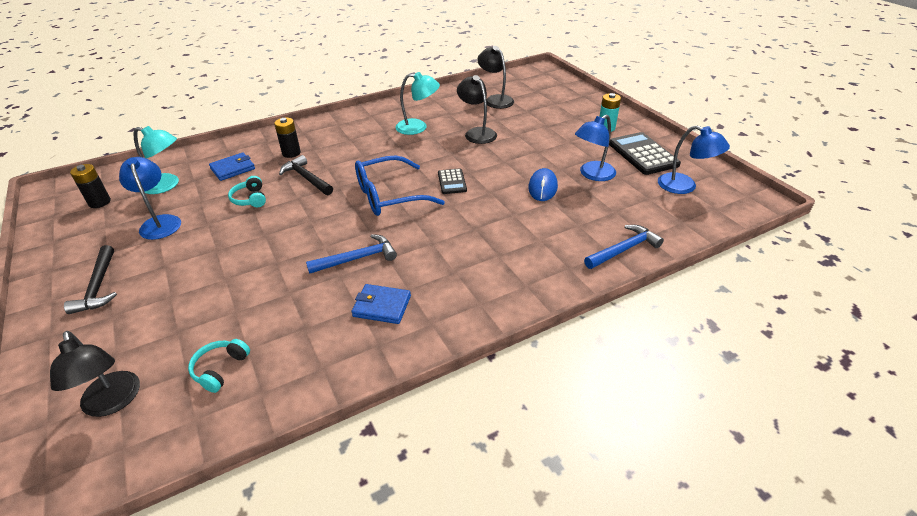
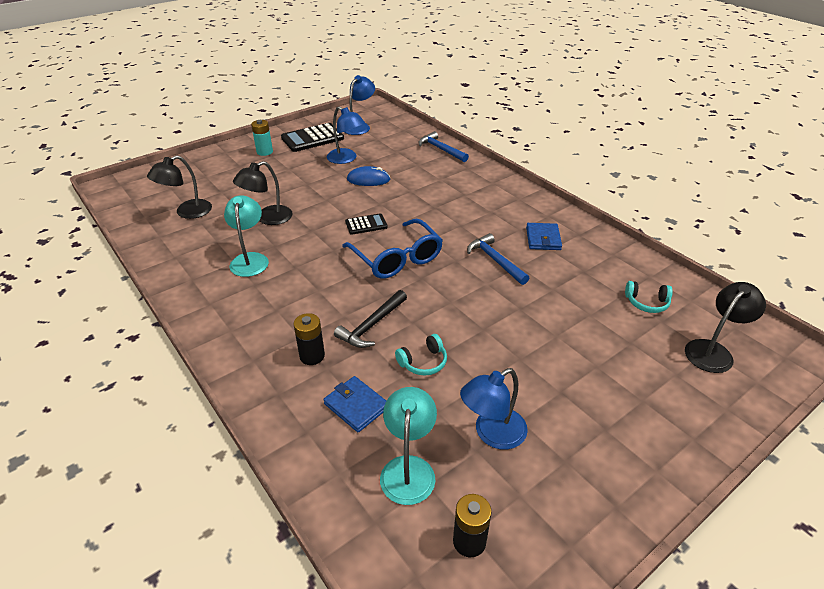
camera: 100 degrees left, 0 degrees up
(98, 286) = (616, 436): black hammer -> none

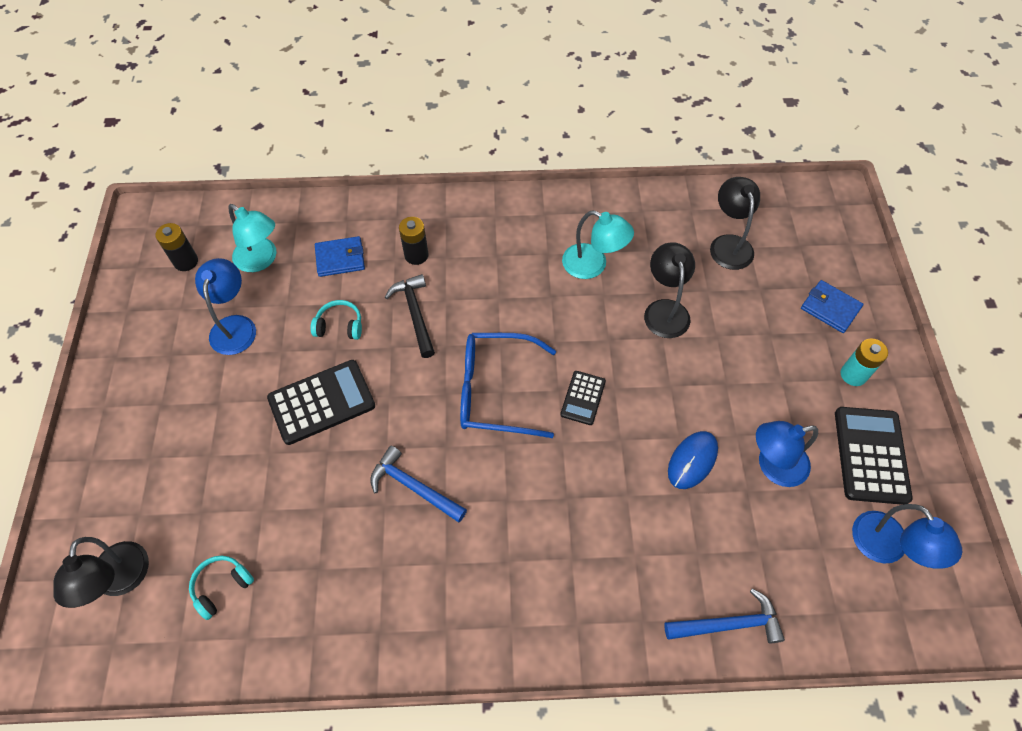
camera: 125 degrees right, 20 degrees up
(423, 362) = (339, 326): turquoise headphones -> turquoise headphones turned 90 degrees clockwise
(492, 332) = (321, 402): none -> black calculator
(495, 260) = (413, 487): blue hammer -> blue hammer turned 150 degrees counterclockwise
(543, 238) = (407, 576): blue wallet -> blue wallet (830, 308)

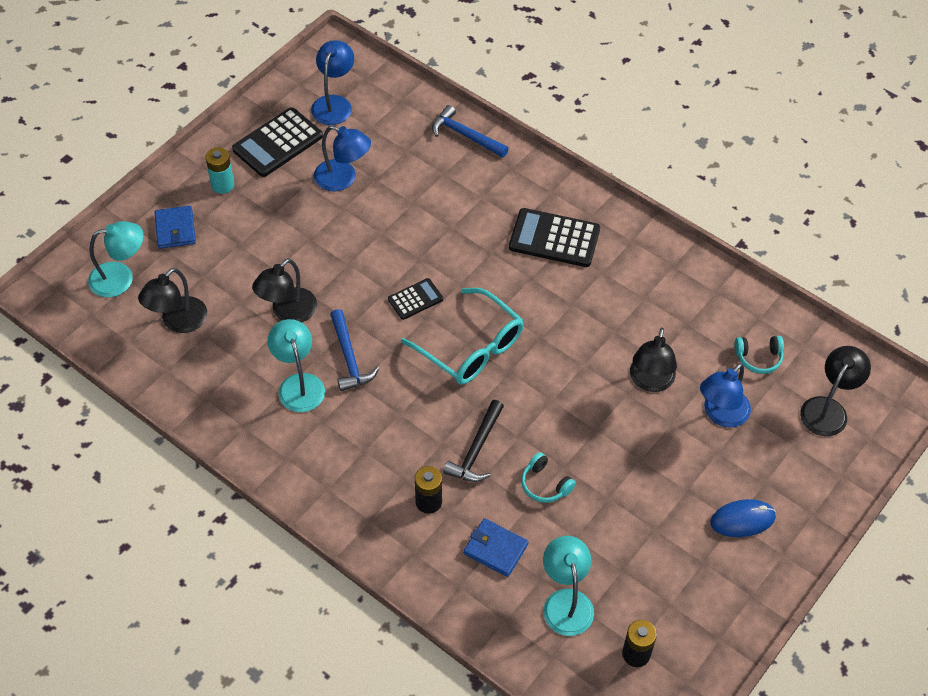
camera: 140 degrees left, 5 degrees down
(235, 326) = (632, 550): blue lamp -> blue lamp (721, 415)
(314, 478) = (650, 382): none -> black lamp
(321, 402) = (605, 432): black calculator -> black calculator (554, 238)
(413, 487) = (585, 328): blue hammer -> blue hammer (349, 358)
(495, 391) = (471, 347): blue glasses -> turquoise glasses
(692, 461) = (388, 215): blue mouse -> blue mouse (742, 520)
(810, 243) = (120, 278): none -> turquoise lamp

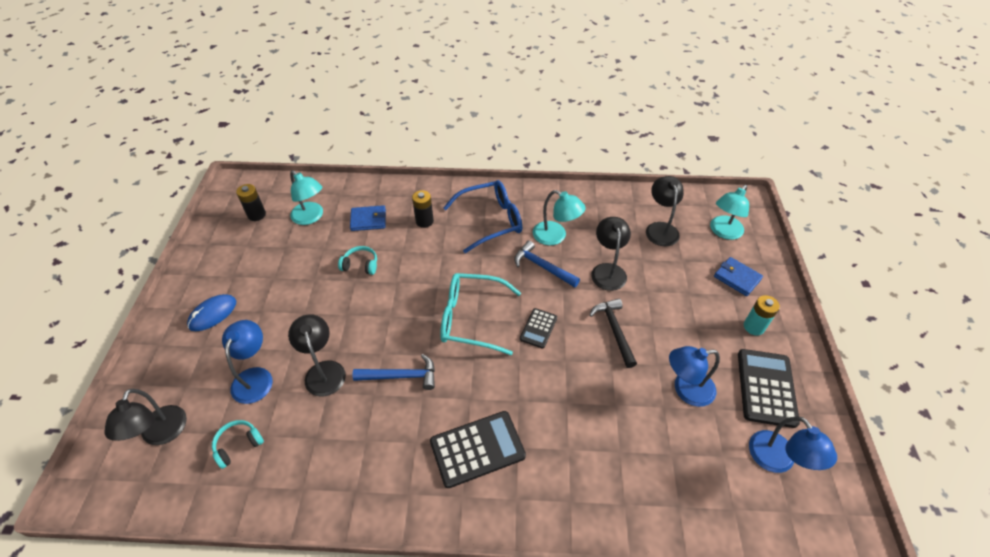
camera: 145 degrees right, 5 degrees down
(350, 452) = (490, 221): none -> blue glasses
(465, 135) = (641, 510): blue hammer -> blue hammer (401, 376)
(476, 450) = (418, 260): black hammer -> black hammer (614, 330)

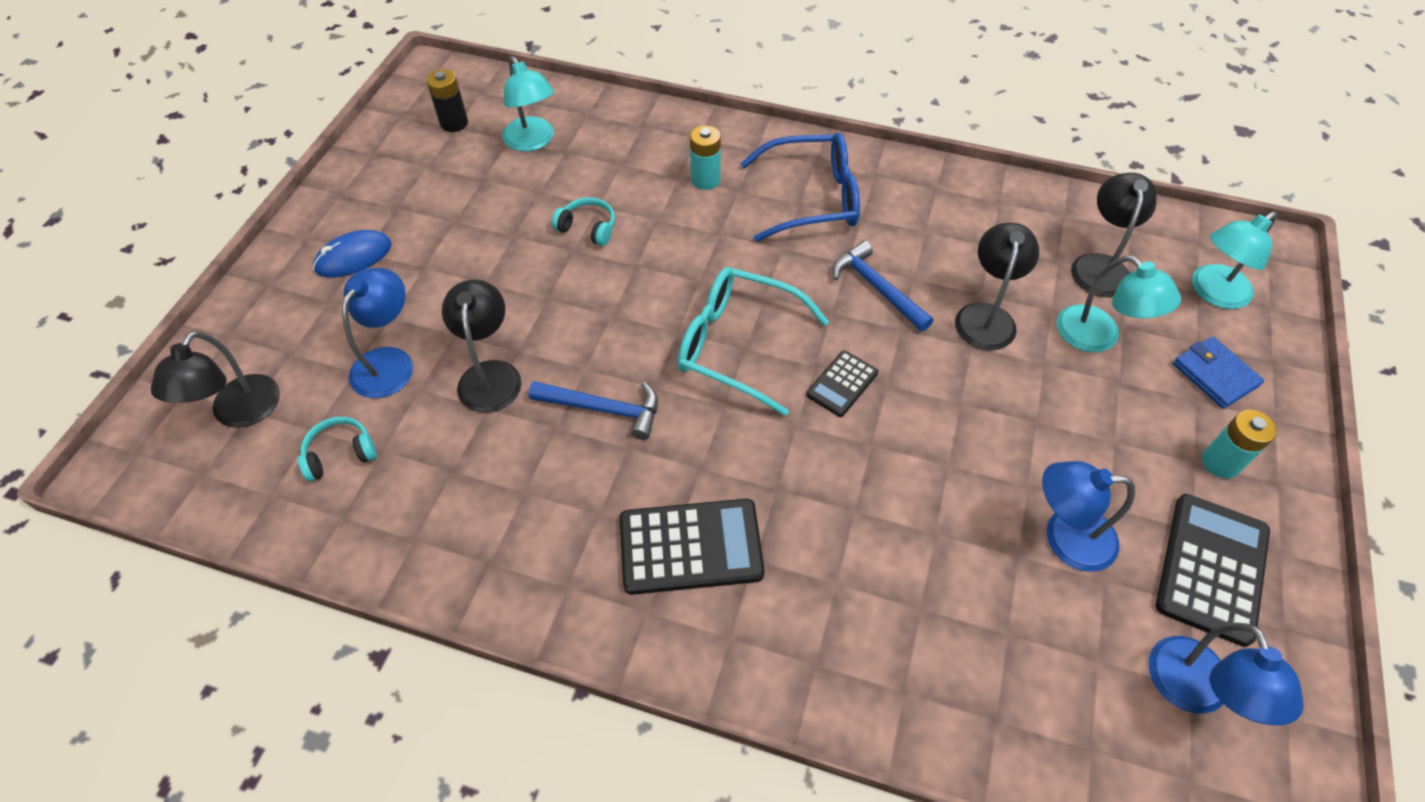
camera: 15 degrees right, 5 degrees up
(368, 220) = (618, 161): blue wallet -> none
(424, 221) = (705, 180): black battery -> turquoise battery
(555, 236) = (913, 244): turquoise lamp -> turquoise lamp (1098, 337)
(614, 330) = (969, 415): black hammer -> none

